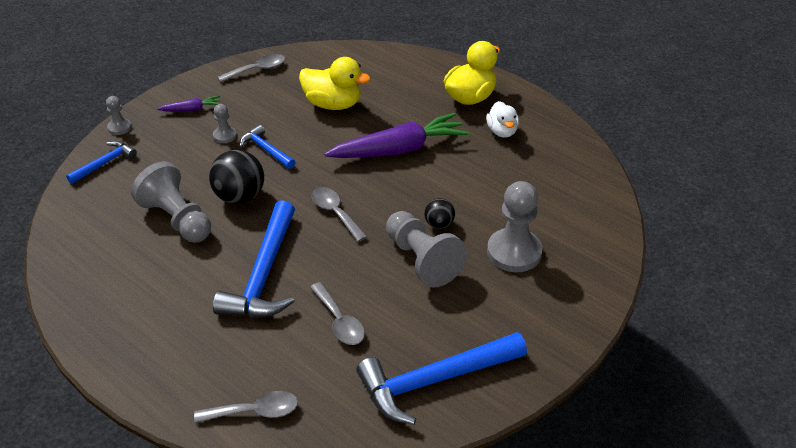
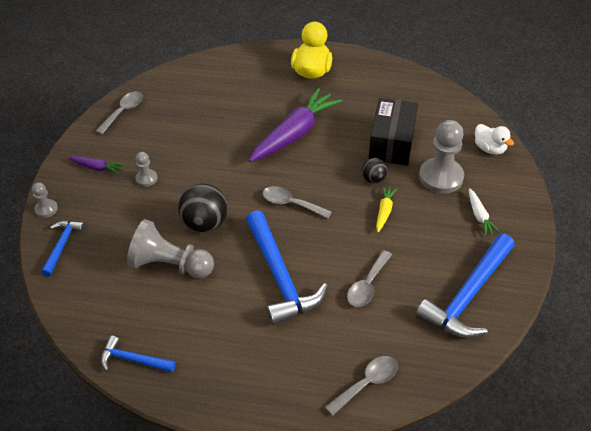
camera: 30 degrees left, 5 degrees up
(191, 109) = (97, 168): purple carrot -> purple carrot turned 60 degrees clockwise
(266, 150) = (191, 176): blue hammer -> blue hammer (133, 360)
(333, 104) = (212, 117): yellow duck -> none
(339, 321) = (367, 285): grey spoon -> grey spoon turned 90 degrees clockwise
(422, 260) = (384, 211): grey pawn -> yellow carrot
(491, 197) = (391, 143): none -> black box
(502, 131) = (356, 89): white duck -> white duck (489, 148)
(521, 309) = (479, 216): none -> white carrot

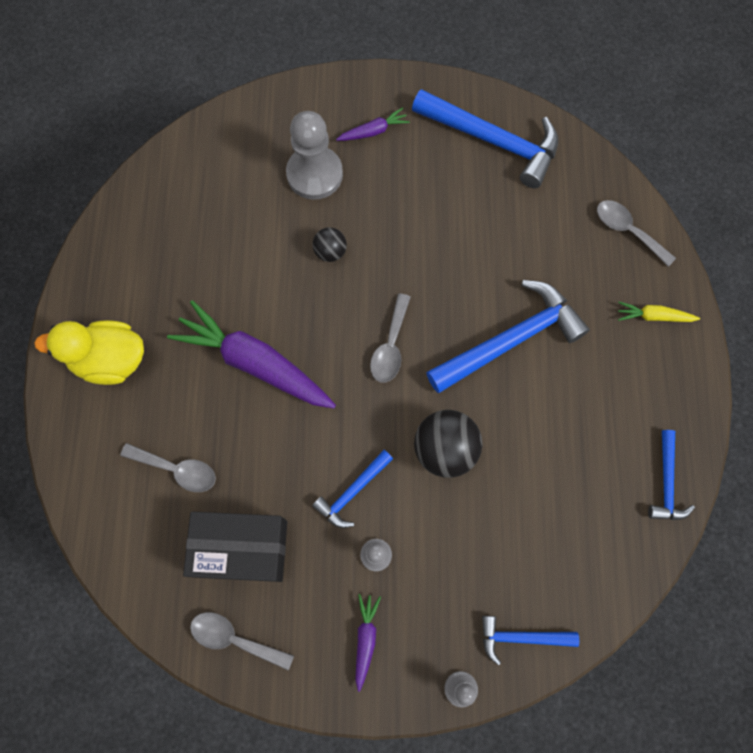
camera: 100 degrees left, 25 degrees up
(170, 265) = (521, 477): grey pawn -> none
(192, 172) = (353, 492): none -> blue hammer
(367, 285) = (502, 242): grey spoon -> grey spoon (177, 469)
(384, 211) = (384, 234): yellow carrot -> yellow carrot (654, 316)
(391, 143) = (259, 235): black box -> black box (241, 548)
(479, 216) = (373, 131): white carrot -> purple carrot
(489, 148) = (255, 121): white duck -> none

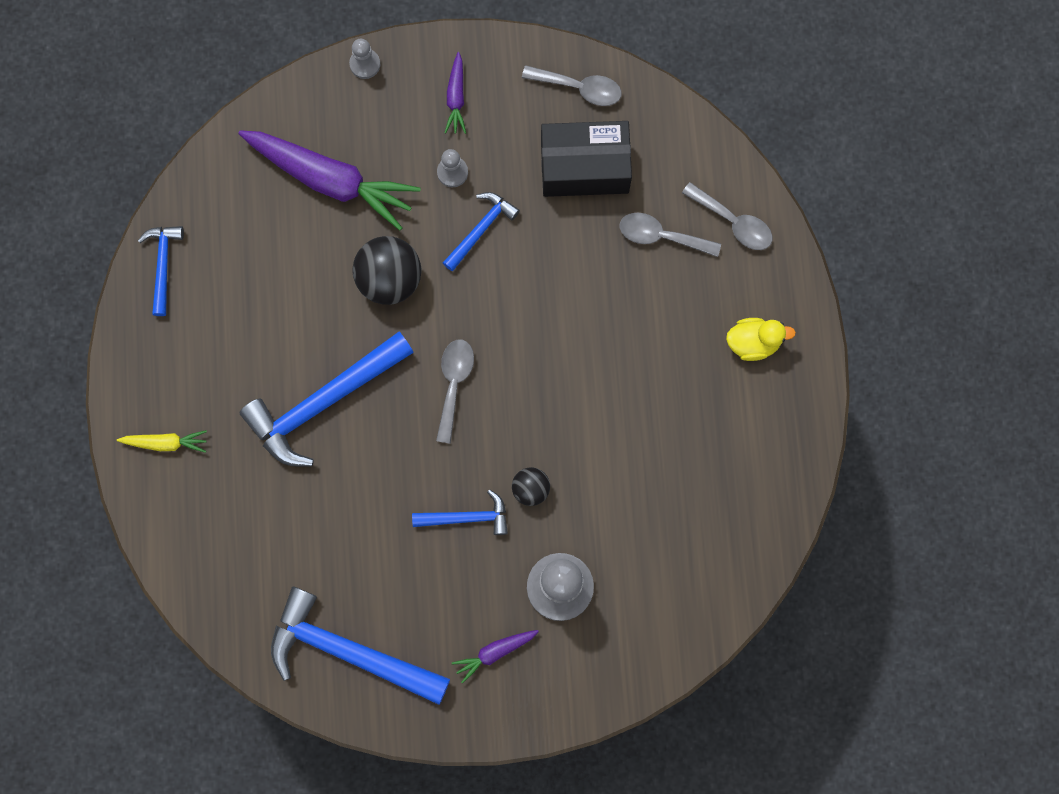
camera: 175 degrees right, 5 degrees up
(110, 360) = (753, 343): yellow duck -> yellow duck, size x0.63
(255, 363) = (598, 353): purple carrot -> purple carrot (330, 180)
(521, 637) = (309, 111): blue hammer -> blue hammer (466, 517)
(627, 230) = (190, 545): grey spoon -> grey spoon (733, 222)

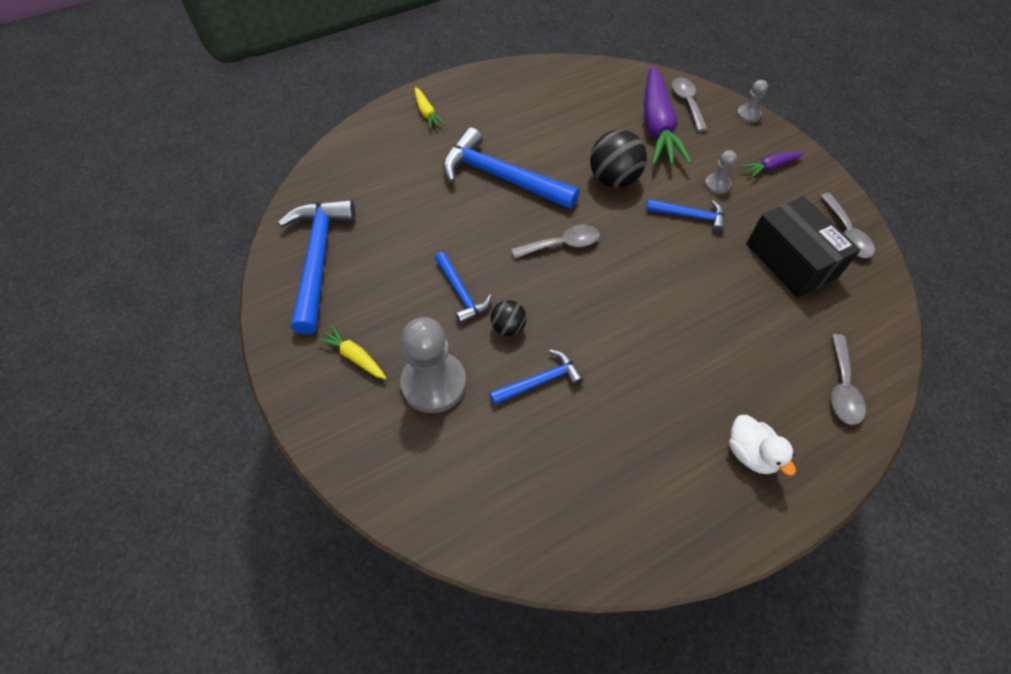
camera: 65 degrees right, 20 degrees down
(163, 265) = (541, 73): blue hammer -> blue hammer (539, 381)
(495, 652) = (355, 357): purple carrot -> yellow carrot
(661, 236) = (782, 336): grey spoon -> grey spoon (687, 103)
(753, 343) = (750, 453): yellow duck -> white duck

